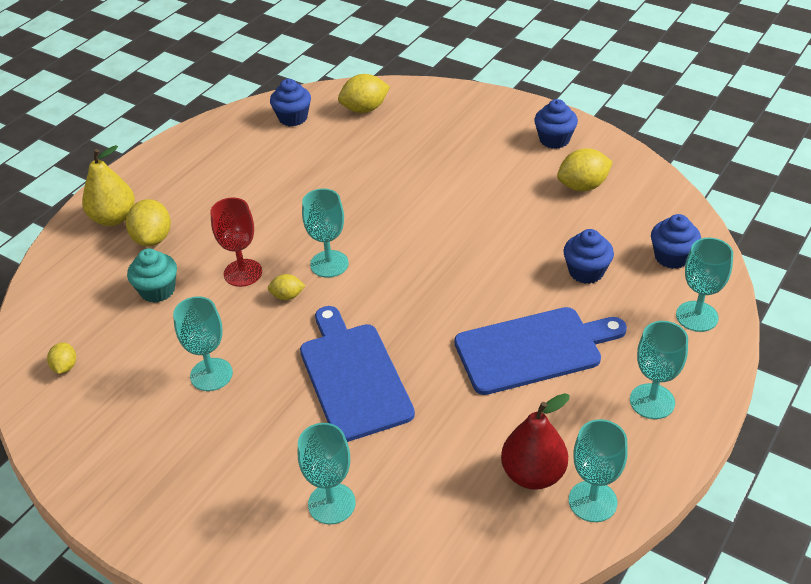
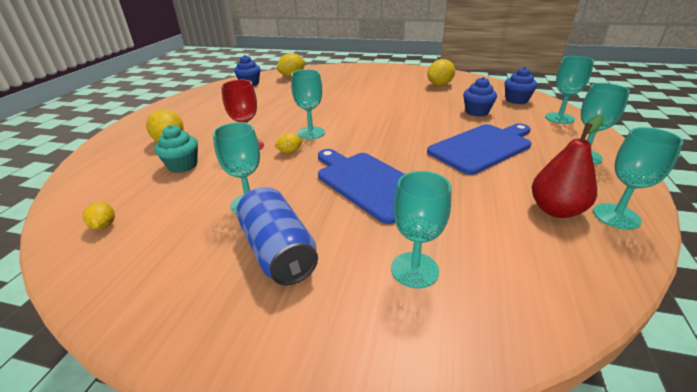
camera: 20 degrees left, 10 degrees down
(114, 218) = (135, 137): yellow pear -> none
(217, 446) = (278, 251): none -> blue can
(554, 139) = (408, 73): blue cupcake -> none

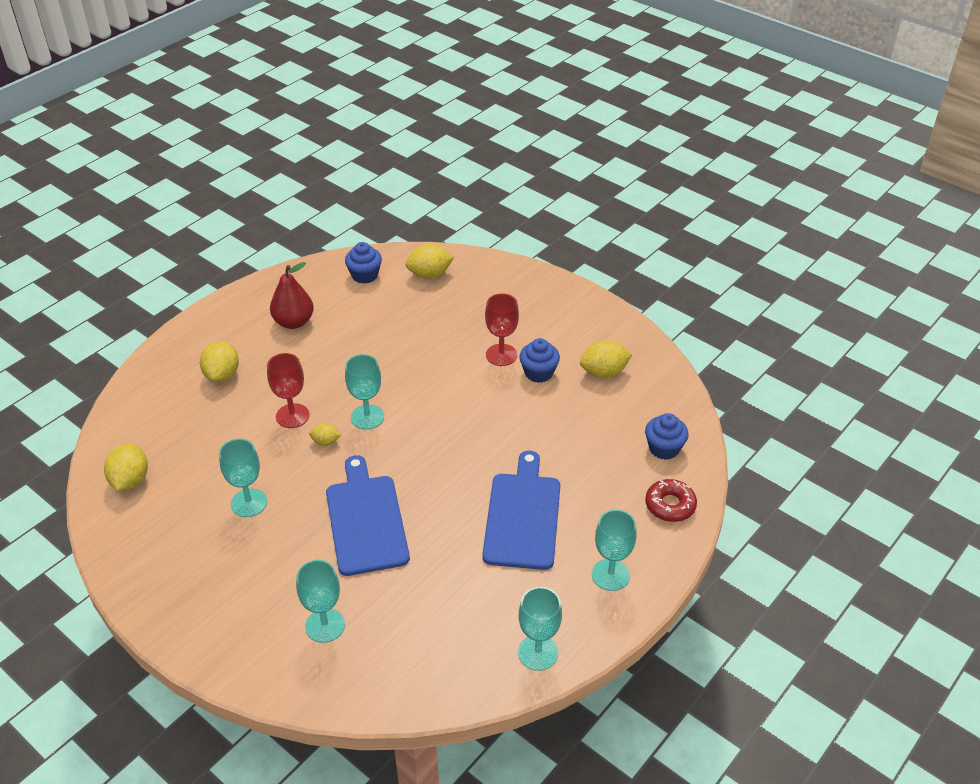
camera: 25 degrees right, 10 degrees up
(104, 226) = (130, 480): yellow lemon -> yellow lemon, size x1.77
(183, 165) = (218, 422): turquoise cupcake -> none
(278, 251) = (242, 565): blue can -> none
(371, 91) = (501, 355): none -> red goblet
(476, 112) = (585, 452): blue cupcake -> blue cupcake (538, 373)
(482, 147) = (522, 516): blue cutting board -> blue cutting board turned 75 degrees counterclockwise
(556, 210) = (495, 623): red pear -> red pear (294, 322)
(559, 118) = (670, 505): turquoise goblet -> red donut

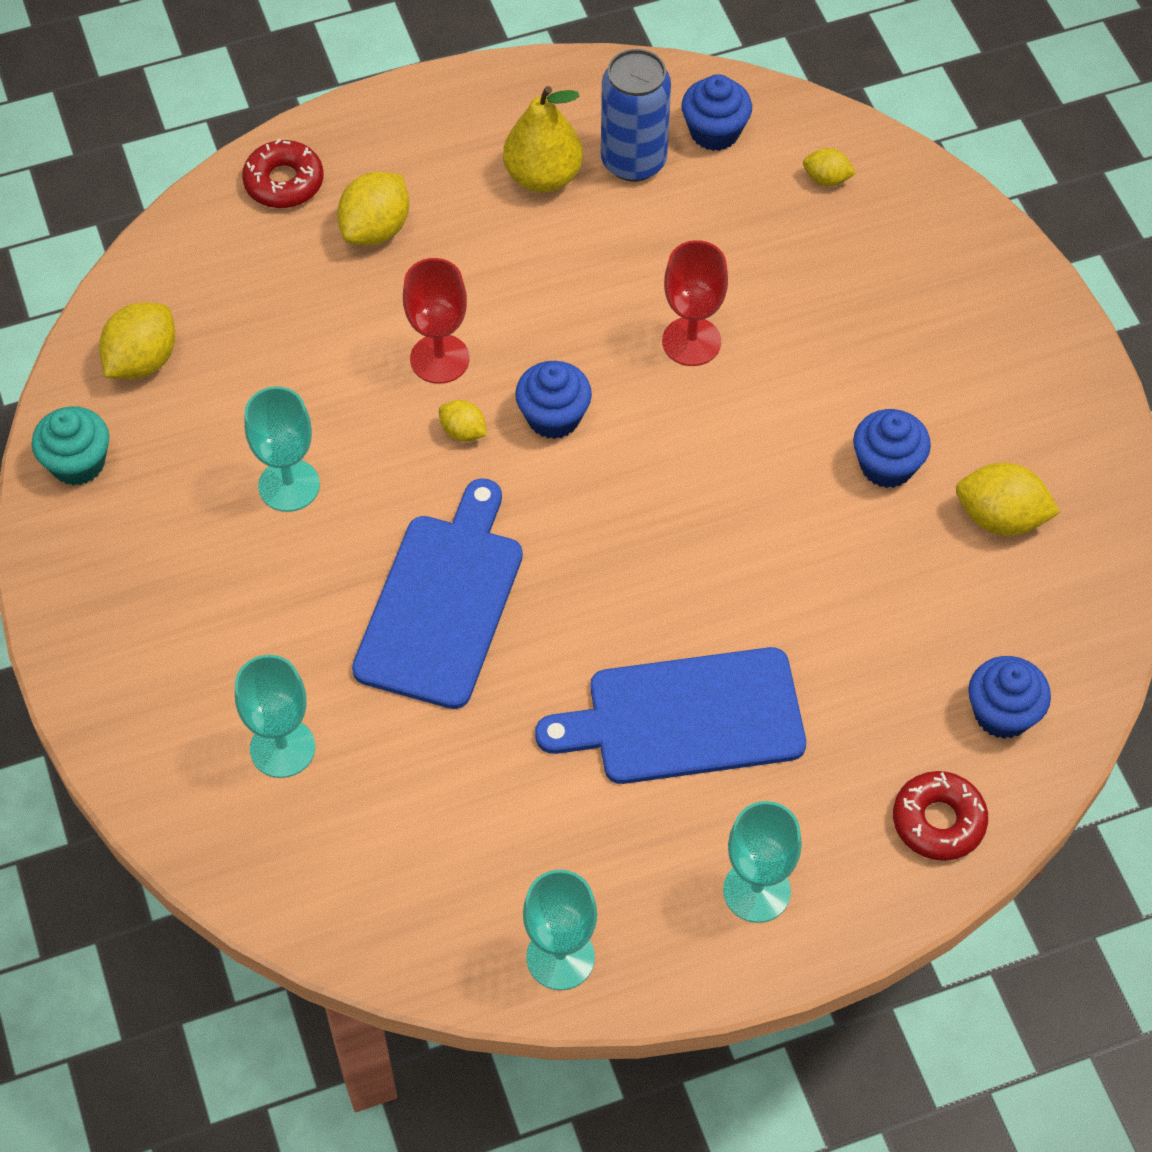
camera: 30 degrees right, 15 degrees up
(122, 542) = (78, 463): none -> turquoise cupcake
(160, 373) = (284, 182): none -> red donut
(294, 322) = (543, 177): red pear -> yellow pear
(334, 300) = (633, 161): none -> blue can
(367, 417) = (553, 417): turquoise goblet -> blue cupcake
(429, 274) = (826, 179): yellow lemon -> yellow lemon, size x0.57
(501, 355) = (846, 400): red goblet -> red goblet (691, 341)
(522, 516) = (686, 718): blue cutting board -> blue cutting board turned 135 degrees counterclockwise

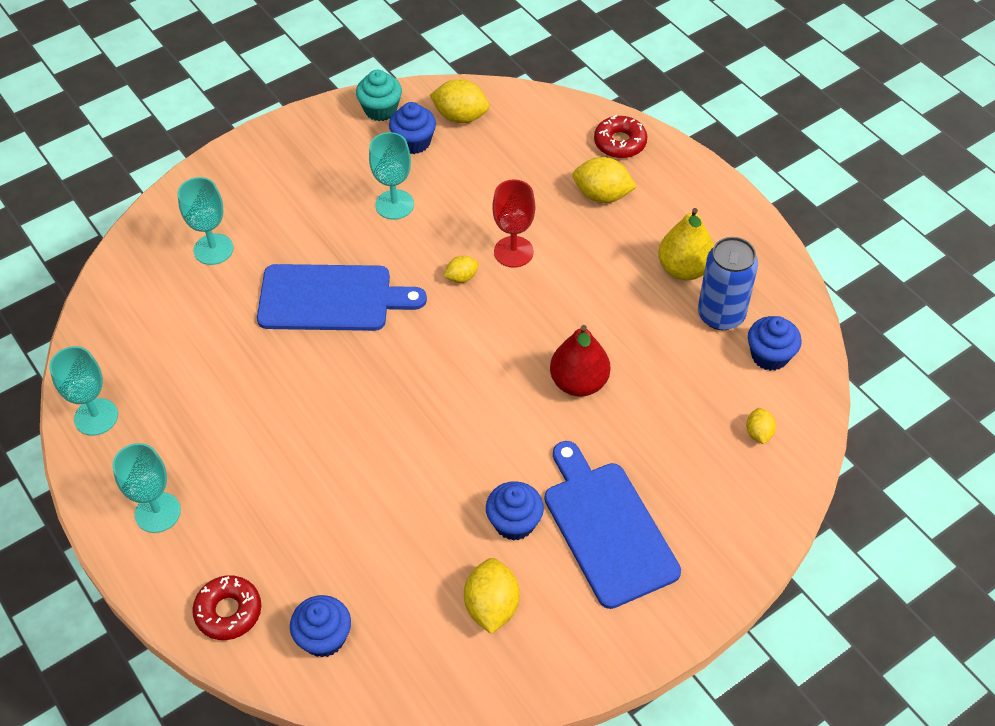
camera: 75 degrees right, 5 degrees down
(463, 432) = (461, 277): yellow lemon -> yellow lemon turned 45 degrees clockwise
(553, 417) = (489, 321): blue cupcake -> blue cupcake (414, 142)
(686, 718) = (277, 445): blue cutting board -> blue cutting board (607, 528)
(691, 341) = (579, 382): red goblet -> red pear

